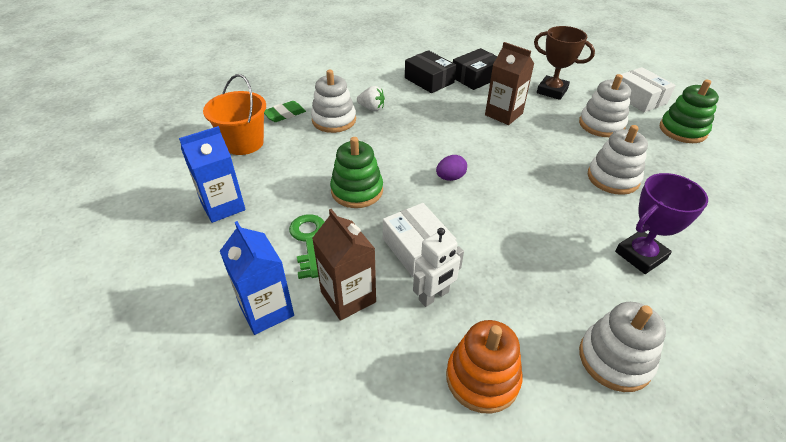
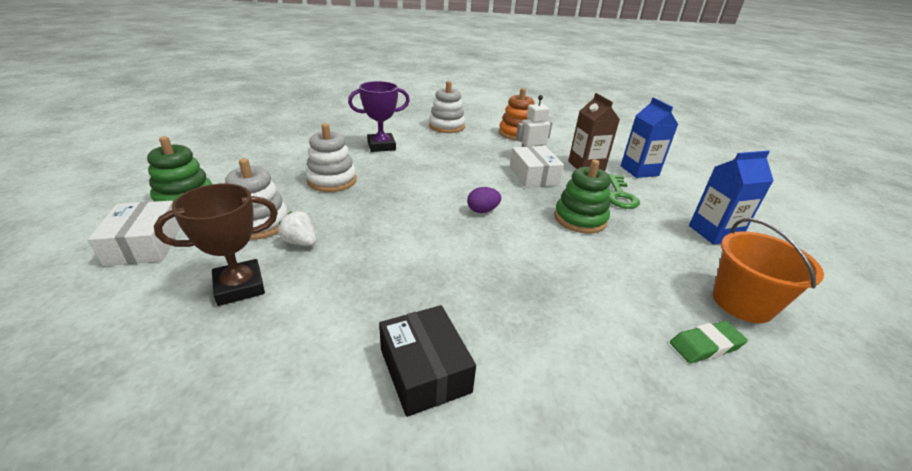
camera: 165 degrees left, 10 degrees down
(334, 120) = (616, 313): white stacking toy -> none
(371, 108) = (554, 323): white strawberry -> white strawberry (301, 242)
(476, 77) = (328, 353): black box -> none
(503, 114) = (360, 264): brown carton -> none
(552, 91) = (239, 287): brown trophy -> brown trophy turned 75 degrees counterclockwise

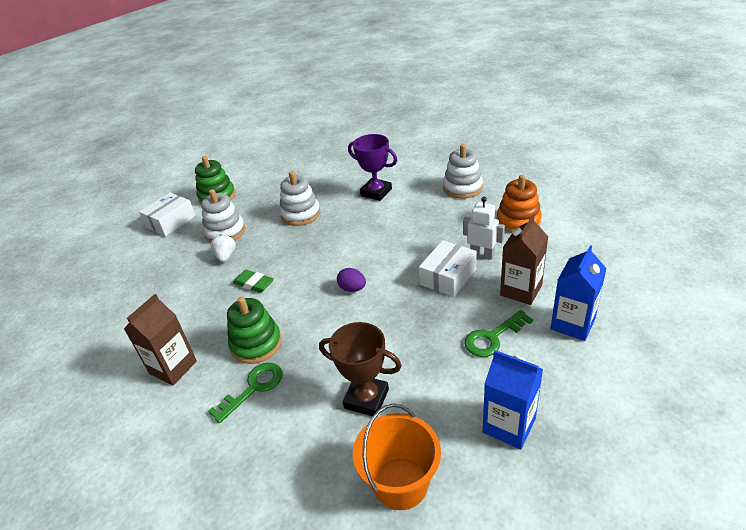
camera: 55 degrees right, 5 degrees up
(239, 287) = (172, 270): brown trophy -> brown trophy (366, 399)
(424, 370) = (173, 367): black box -> brown carton
(541, 324) = (253, 388): none -> green key
(580, 219) = (411, 337): green stacking toy -> green stacking toy (256, 344)
(705, 345) = (315, 477): green eraser -> green eraser (254, 283)

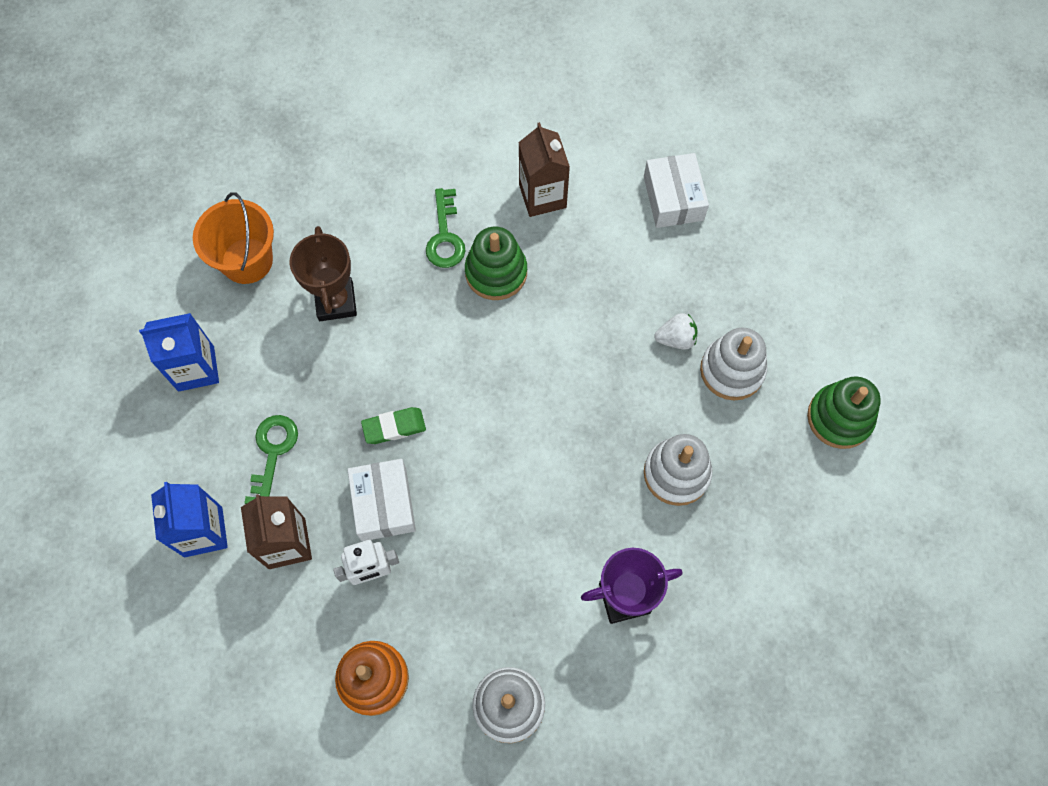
camera: 130 degrees right, 30 degrees up
(171, 222) = (828, 332): white box -> white box (673, 198)
(226, 256) = (676, 339): white strawberry -> white strawberry turned 45 degrees counterclockwise
(254, 283) = (591, 330): green eraser -> green eraser (394, 427)
(352, 289) = (474, 406): purple egg -> none
(366, 399) = (336, 302): brown trophy -> brown trophy turned 75 degrees counterclockwise

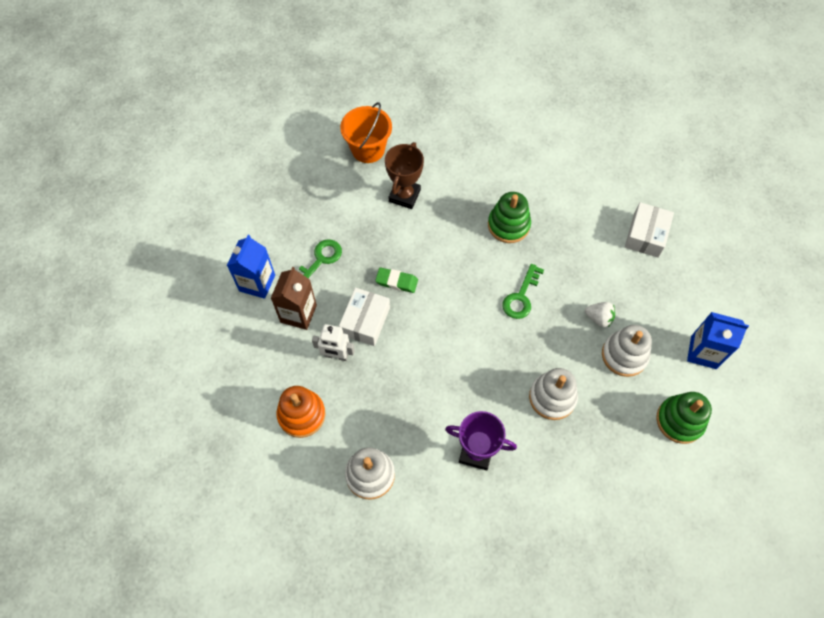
camera: 30 degrees right, 5 degrees down
(196, 368) = (305, 193): blue carton -> blue carton (703, 352)
(445, 236) = (490, 190): green key -> green key (521, 296)
(542, 196) = (563, 195): brown carton -> none

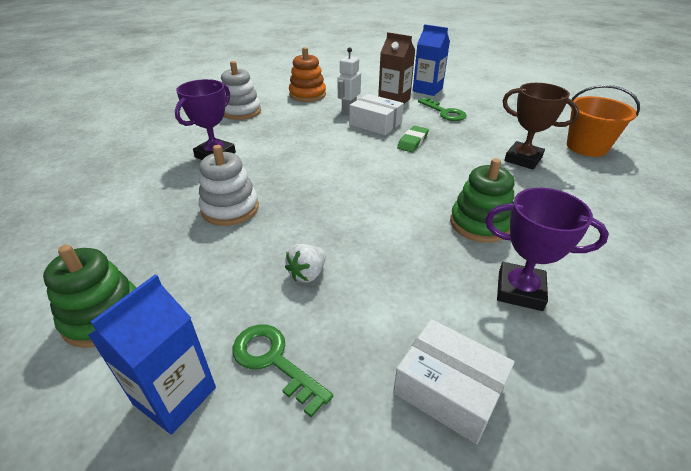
camera: 105 degrees right, 25 degrees down
(521, 296) = (368, 212): green key -> green key (274, 361)
(566, 204) = (520, 290): none -> purple trophy
(624, 355) = (238, 285): white stacking toy -> none

